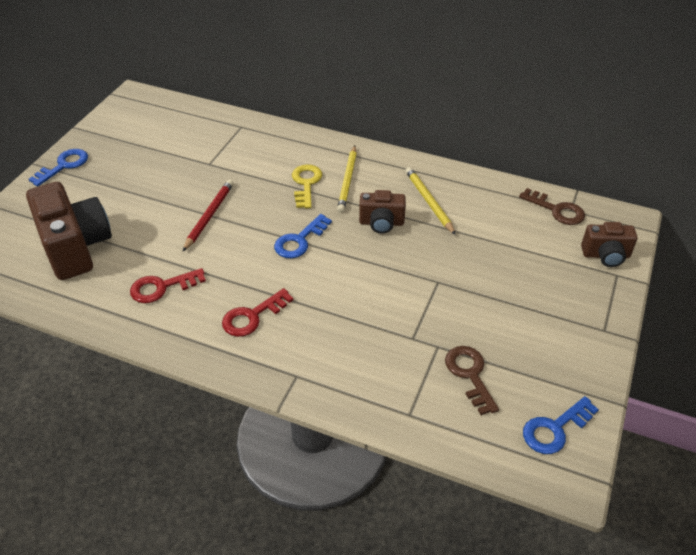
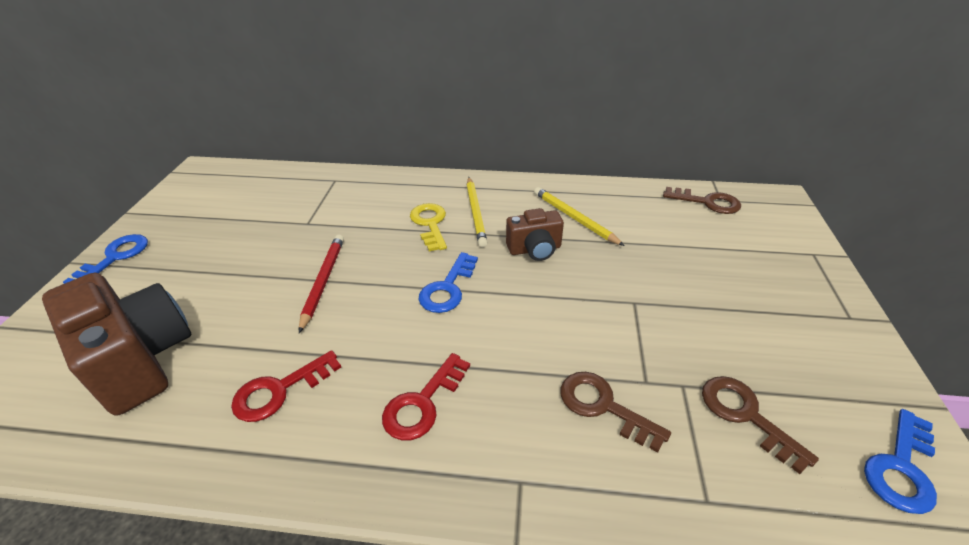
camera: 15 degrees left, 5 degrees down
(373, 346) = (603, 406): none -> brown key
(605, 255) = (787, 236): brown camera -> none

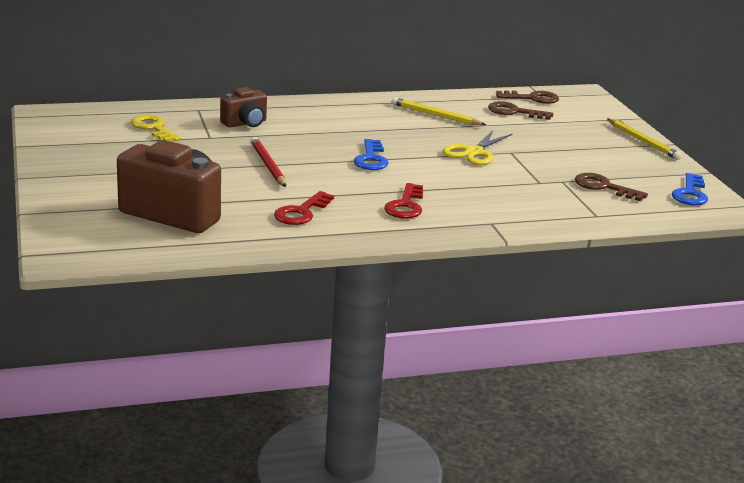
camera: 25 degrees left, 15 degrees down
(115, 257) = (59, 171): blue key -> none
(430, 224) = (320, 128): yellow key -> yellow key (154, 128)
(475, 213) = (352, 119): yellow pencil -> yellow pencil (643, 141)
(534, 249) = (419, 134): brown camera -> brown camera (245, 123)
(584, 295) = (474, 152): none -> yellow scissors
(603, 406) = (519, 193): brown key -> brown key (514, 112)

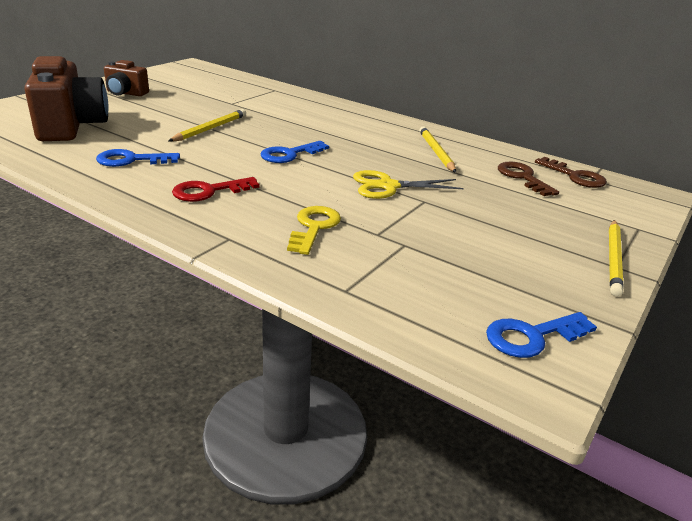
camera: 50 degrees right, 5 degrees up
(154, 128) = (218, 88): yellow key -> yellow key (314, 227)
(245, 123) = (277, 105): brown camera -> brown camera (126, 93)
(268, 165) = (210, 129): red pencil -> yellow pencil
(301, 212) = (131, 160): red key -> blue key
(603, 187) = (435, 272): brown key -> none

